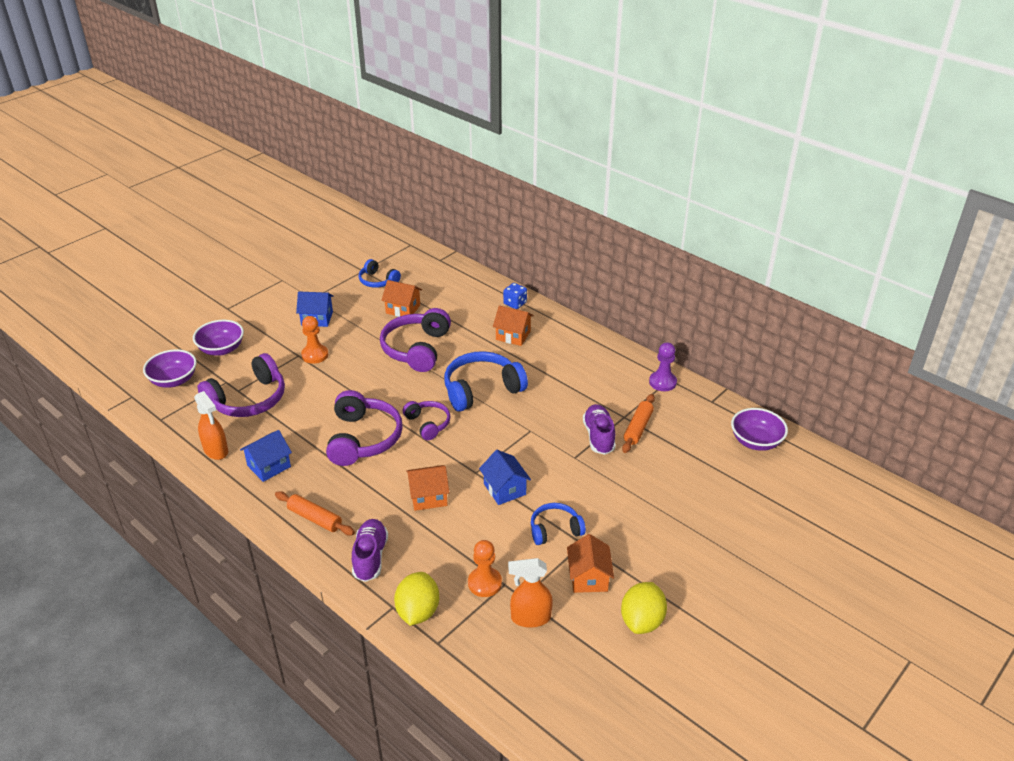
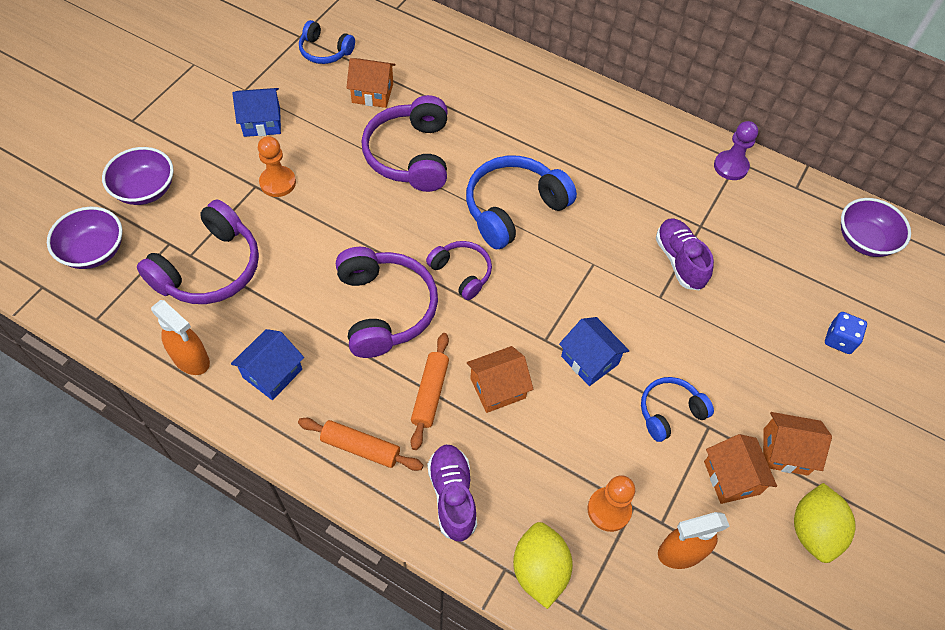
camera: 15 degrees left, 20 degrees up
(513, 335) = (527, 118): orange house -> orange house (785, 451)
(515, 303) = (514, 67): blue dice -> blue dice (839, 340)
(638, 428) = (722, 240): orange rolling pin -> orange rolling pin (430, 394)

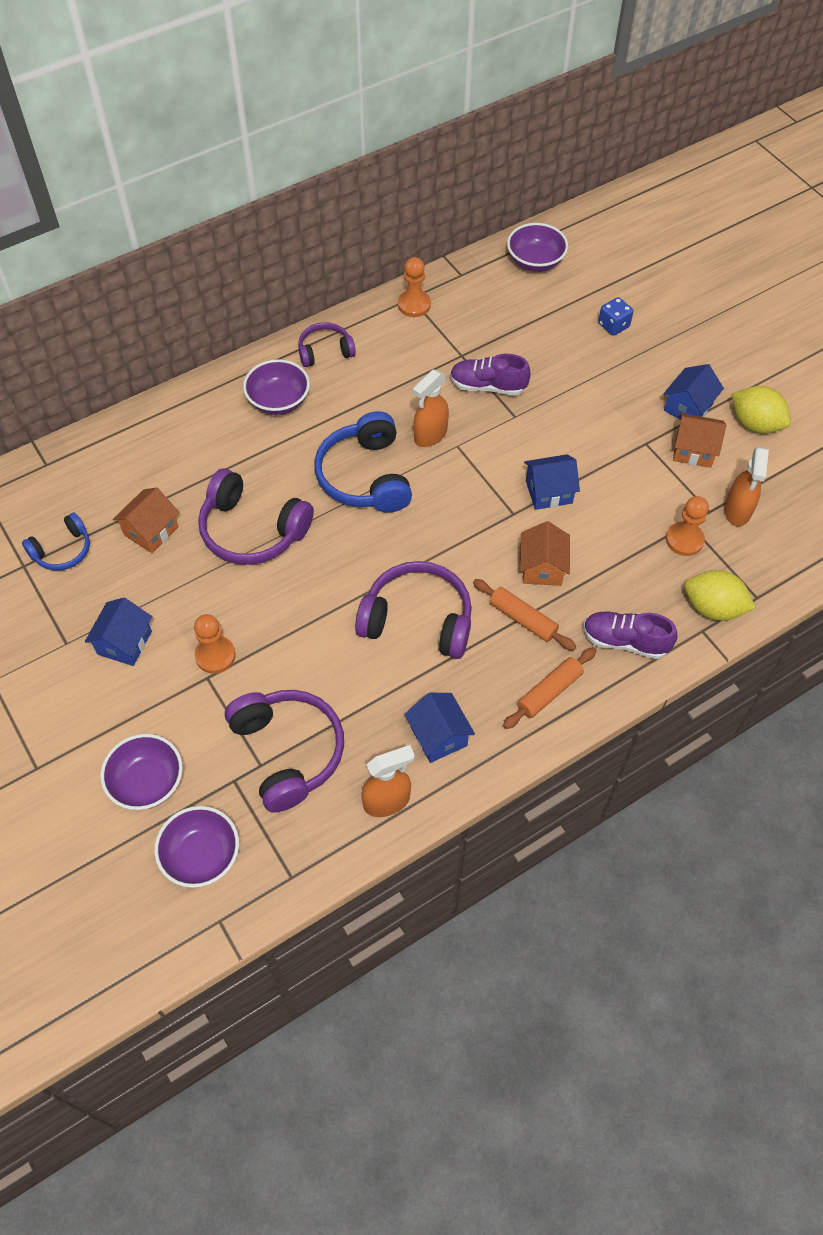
camera: 60 degrees left, 0 degrees up
(462, 273) = (412, 545): purple headphones -> purple headphones (325, 351)
(552, 117) = (278, 401): none -> purple bowl
(591, 238) = (430, 435): none -> orange spray bottle
(669, 412) = (621, 461): blue headphones -> none
(730, 166) = (414, 305): purple pawn -> orange pawn
(785, 451) = (688, 407): orange house -> blue house

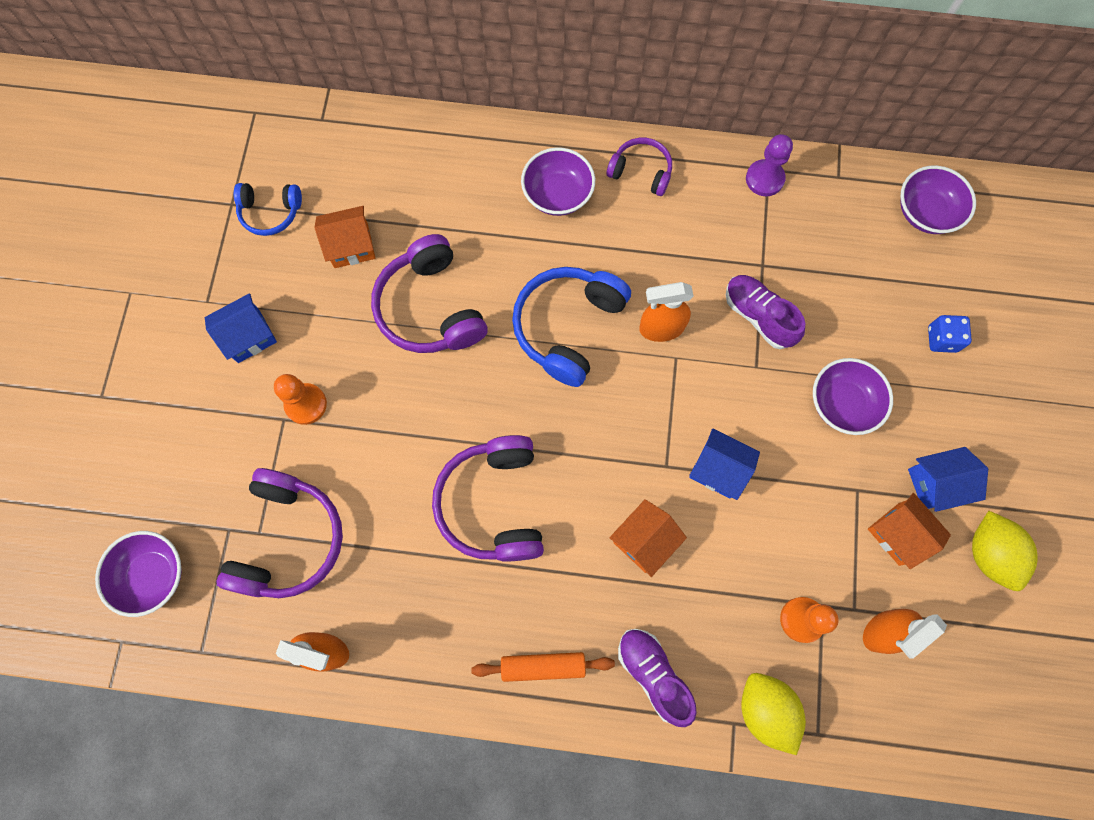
camera: 40 degrees right, 15 degrees up
(147, 782) = (166, 477): purple bowl -> purple bowl (842, 404)
(414, 305) = (764, 179): orange pawn -> purple pawn
(418, 619) = (493, 504): purple headphones -> purple headphones turned 150 degrees counterclockwise
(438, 736) = (416, 628): blue house -> none
(523, 619) = (582, 577): orange rolling pin -> none

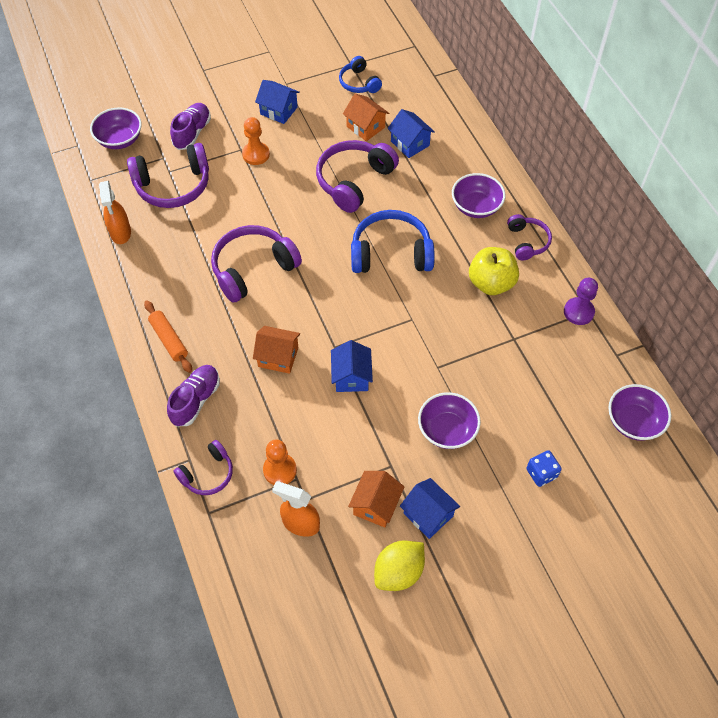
camera: 60 degrees right, 15 degrees down
(413, 210) = (410, 143): none -> blue house
(661, 328) = (426, 302): orange spray bottle -> none
(675, 243) = (491, 283): none -> yellow apple
(758, 316) = (475, 352): purple shoe -> purple shoe (192, 133)
(765, 710) = (208, 474): yellow lemon -> purple headphones

